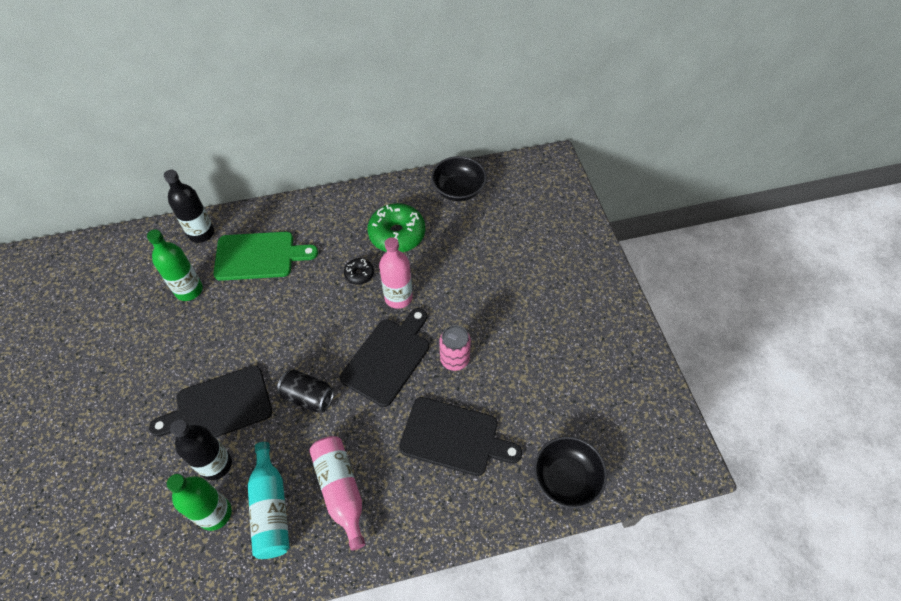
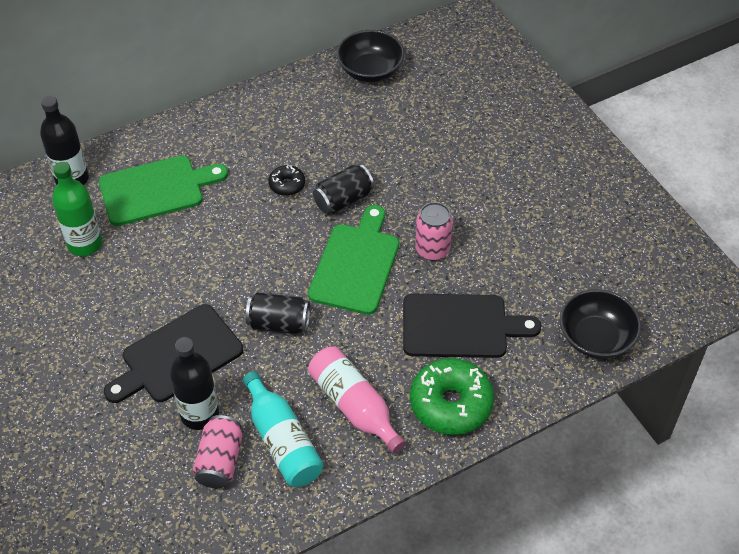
camera: 15 degrees left, 5 degrees down
(215, 513) = (220, 461): green bottle -> pink can
(388, 358) = (356, 265): black cutting board -> green cutting board
(397, 234) = (315, 133): green donut -> green donut (451, 404)
(398, 297) = (343, 200): pink bottle -> black can

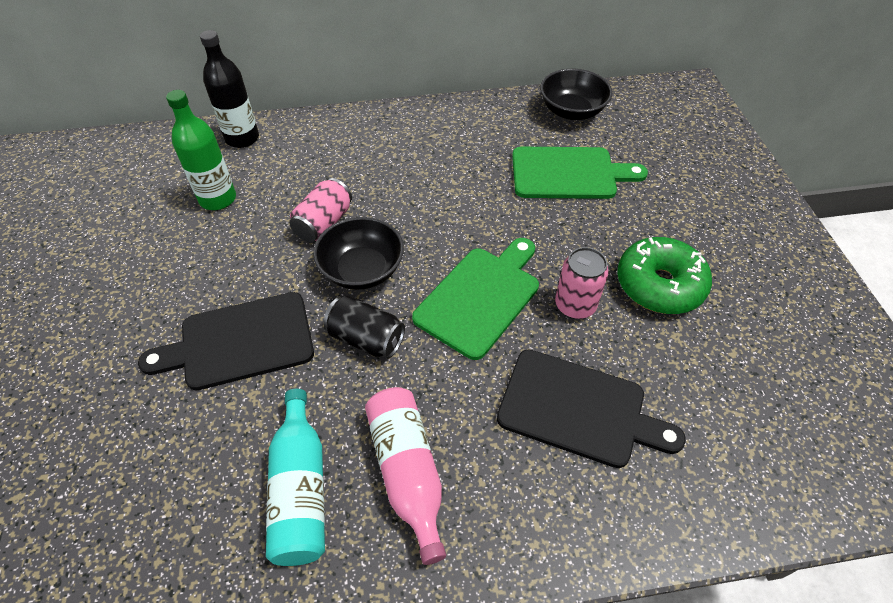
camera: 20 degrees right, 0 degrees up
(156, 190) = (312, 167): green cutting board -> green cutting board (569, 173)
(199, 414) = (226, 419): black bottle -> none
(220, 461) = (216, 489): pink can -> pink can (323, 223)
(287, 185) = (442, 195): black donut -> none
(343, 200) = (495, 225): black can -> none
(451, 404) = (531, 513): green donut -> green donut (659, 285)
(596, 338) = (757, 484): black bowl -> black bowl (362, 270)

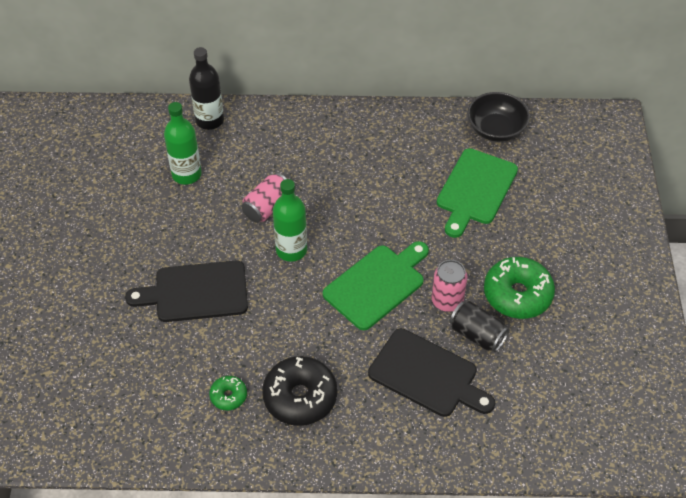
camera: 10 degrees right, 0 degrees up
(301, 489) = (228, 396): turquoise bottle -> green donut
(362, 270) = (291, 250): black bowl -> green bottle
(366, 338) = (286, 303): black can -> black can (477, 334)
(407, 472) = (300, 397): pink bottle -> black donut
(569, 173) = (475, 190): green cutting board -> green cutting board turned 105 degrees clockwise

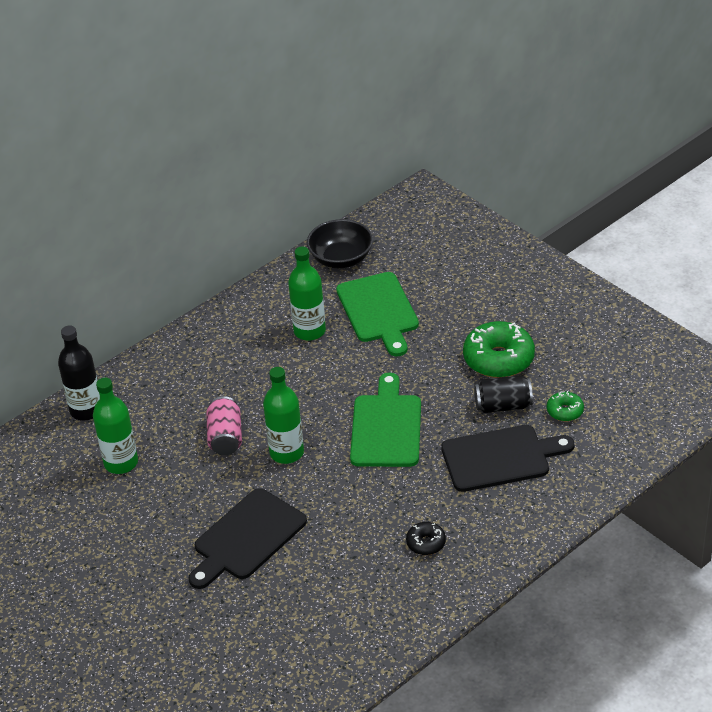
camera: 40 degrees left, 10 degrees down
(228, 396) = (370, 585): green donut -> green donut (565, 411)
(300, 397) = (426, 543): black donut -> black donut, size x0.50
(410, 170) = (309, 331): none -> green bottle
(447, 301) = (453, 400): pink can -> none

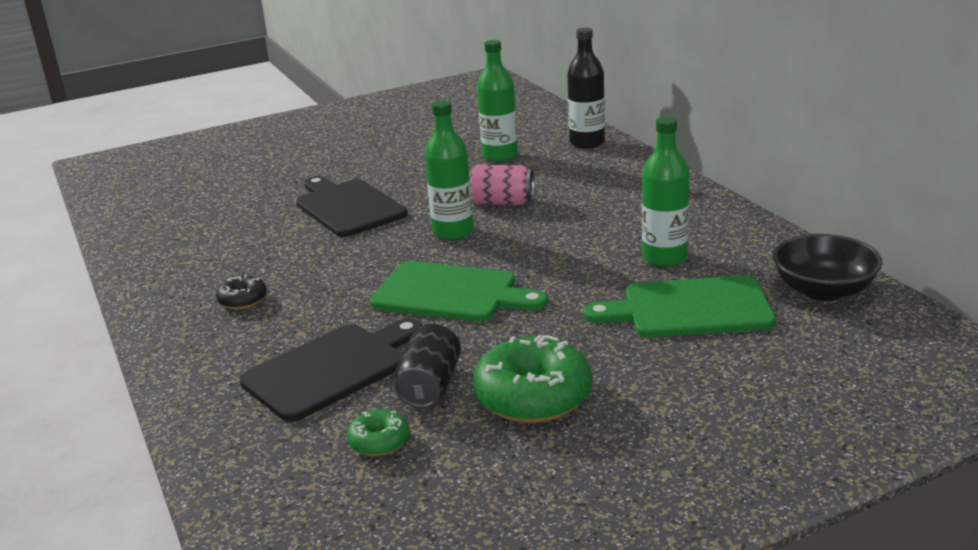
camera: 105 degrees right, 15 degrees down
(500, 458) = (331, 369): black cutting board -> black cutting board turned 135 degrees counterclockwise

